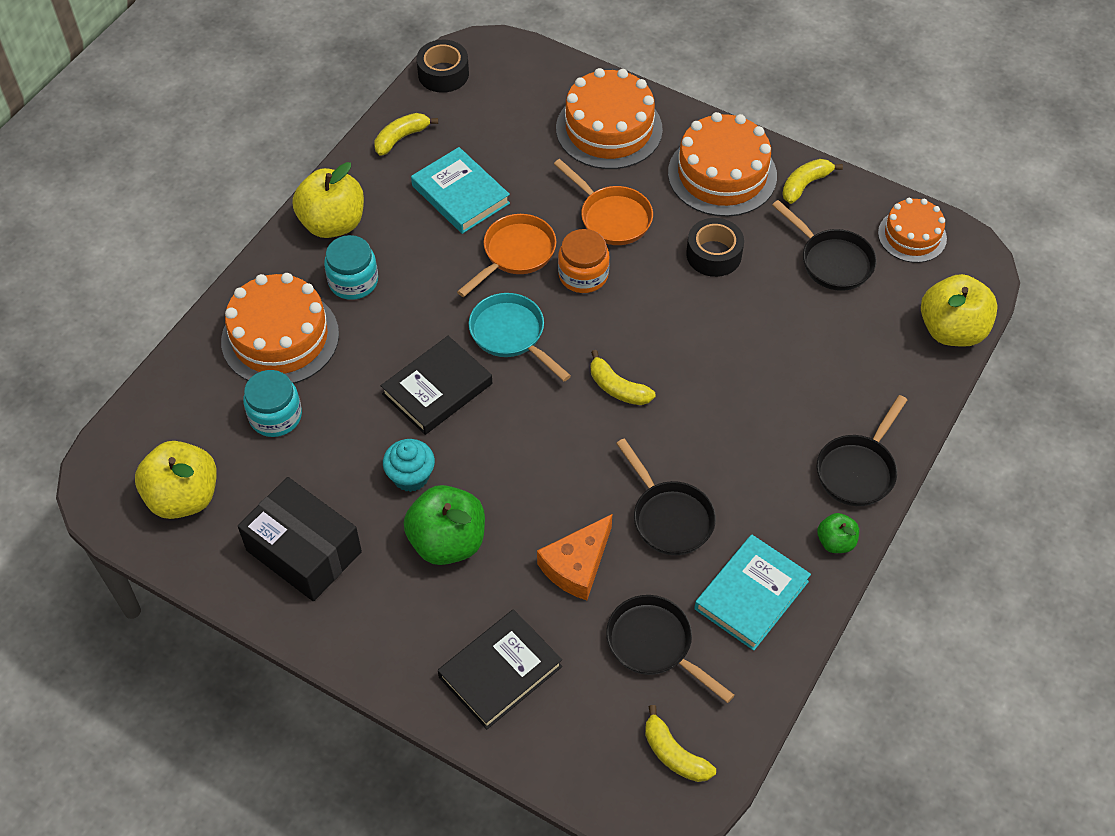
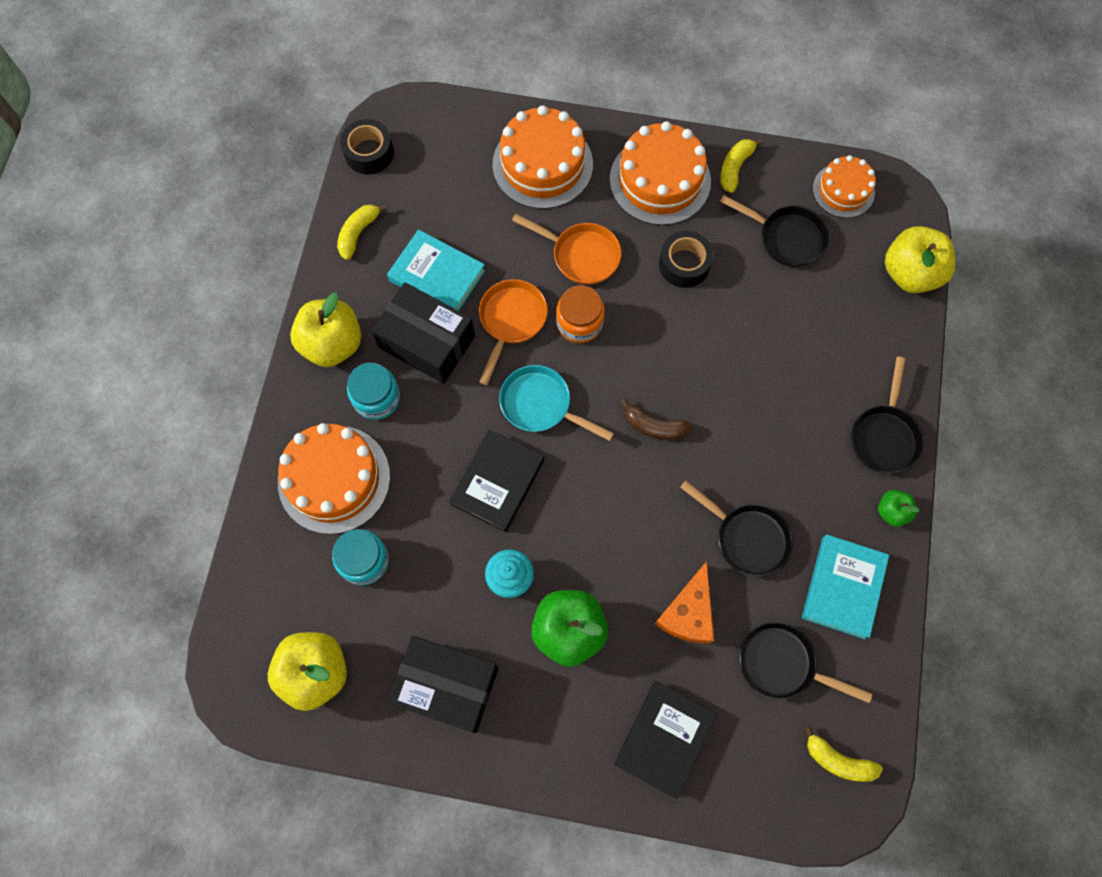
camera: 20 degrees left, 15 degrees up
(424, 248) = (427, 342): none -> black box
(618, 388) = (654, 426): yellow banana -> brown banana

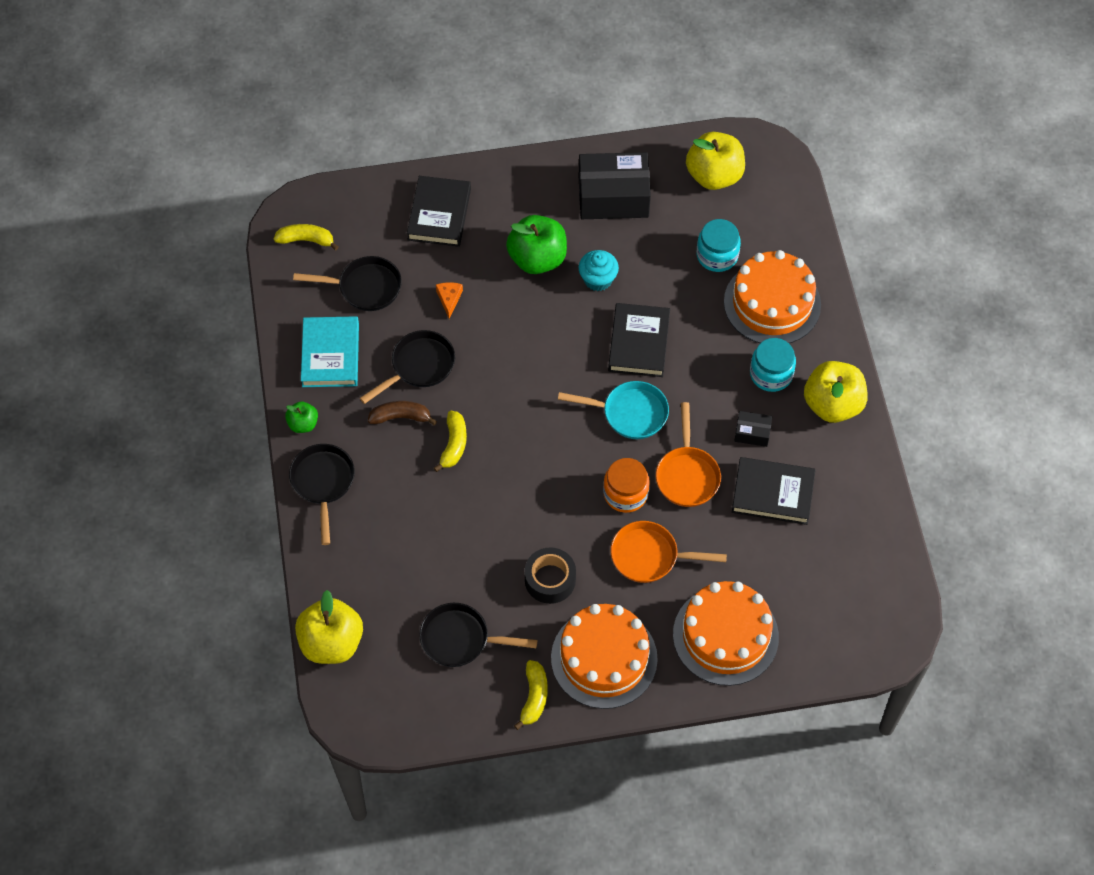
camera: 160 degrees right, 10 degrees down
(358, 233) = (864, 508): yellow banana -> yellow banana (454, 444)
(369, 153) = (898, 590): black tape -> none
(427, 342) = (752, 433): black box -> black box, size x0.46
(437, 276) = (773, 493): turquoise book -> black book
(654, 426) = (525, 427): brown banana -> brown banana (400, 417)
(688, 612) = (449, 299): orange cheese -> orange cheese, size x0.56
(747, 538) = (419, 366): black pan -> black pan turned 120 degrees clockwise
(843, 190) = (418, 709): orange cake -> none

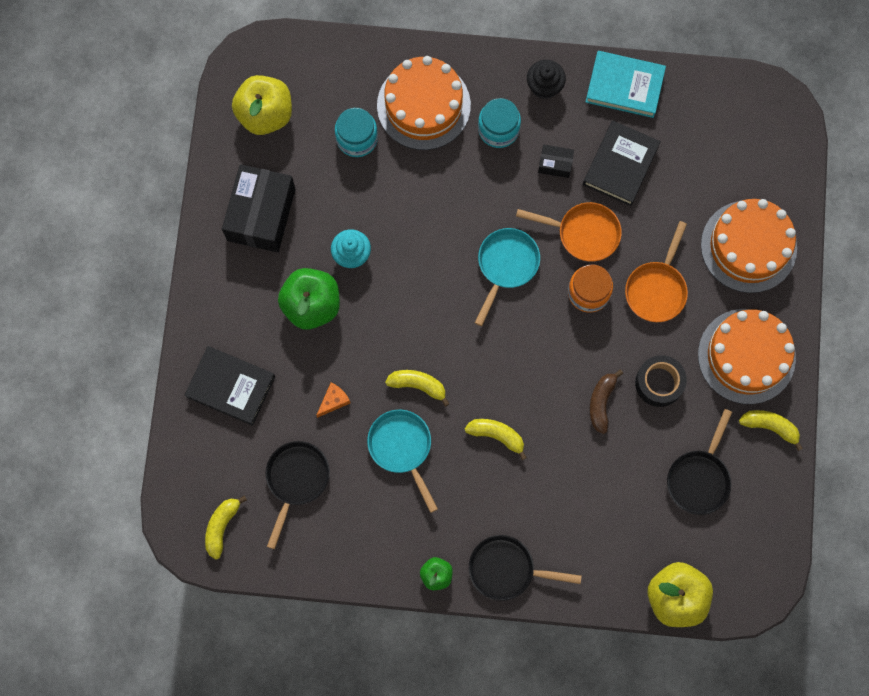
camera: 75 degrees left, 15 degrees up
(330, 355) = (365, 531): turquoise book -> turquoise book (624, 86)
(400, 417) = (453, 479): brown banana -> brown banana (601, 402)
(419, 366) = (402, 448): black pan -> turquoise pan
(449, 299) = (333, 401): orange cheese -> orange cheese turned 120 degrees clockwise
(485, 365) = (418, 385): none -> yellow banana
(638, 343) = (433, 237): black book -> none
(752, 433) = (555, 164): black box -> black box turned 75 degrees clockwise
(832, 404) = (544, 86): yellow apple -> black cupcake

